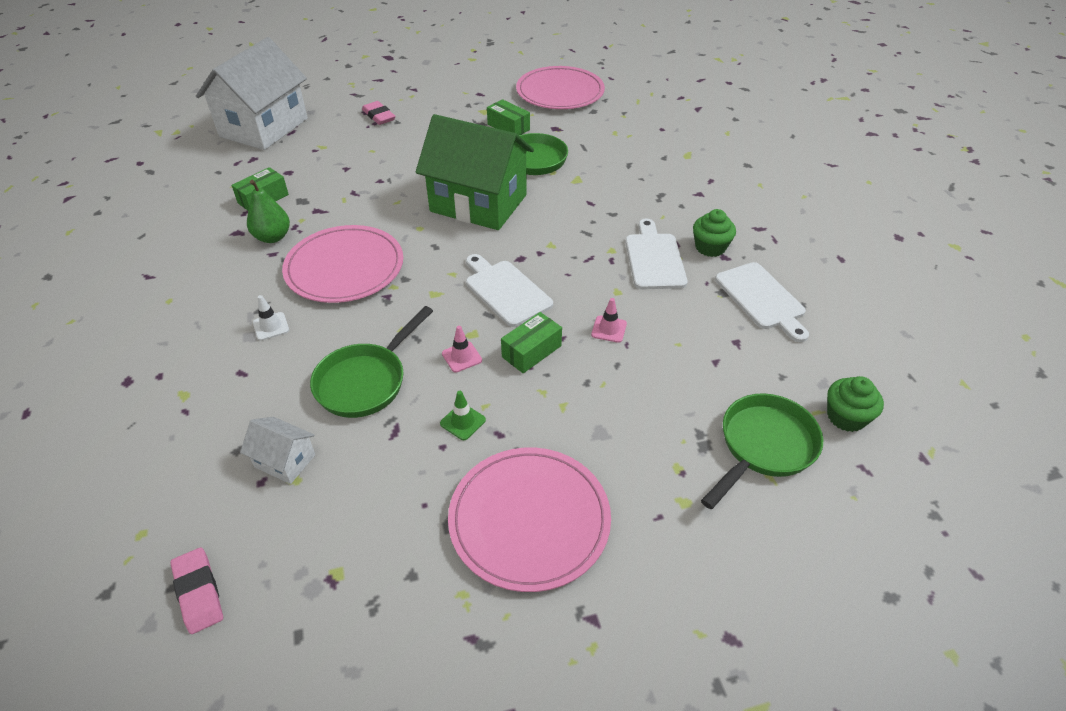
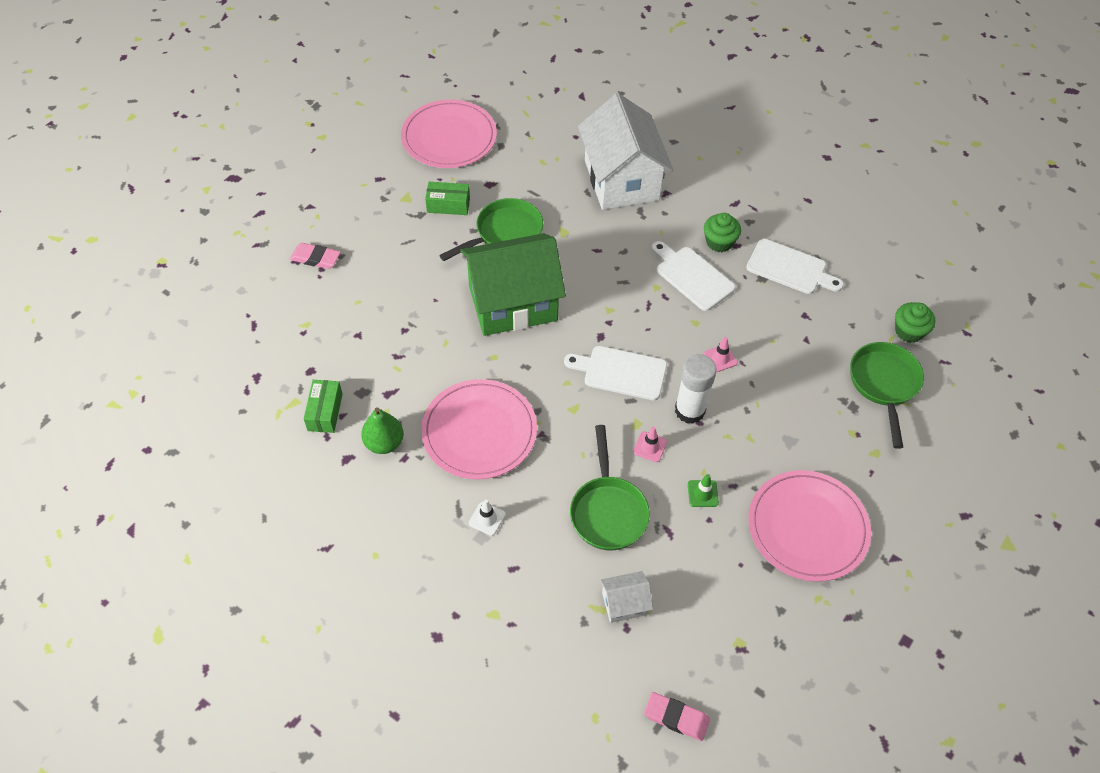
camera: 40 degrees left, 10 degrees up
(264, 127) = (219, 336): white house -> white house (621, 180)
(531, 351) = (689, 410): green box -> white glue stick

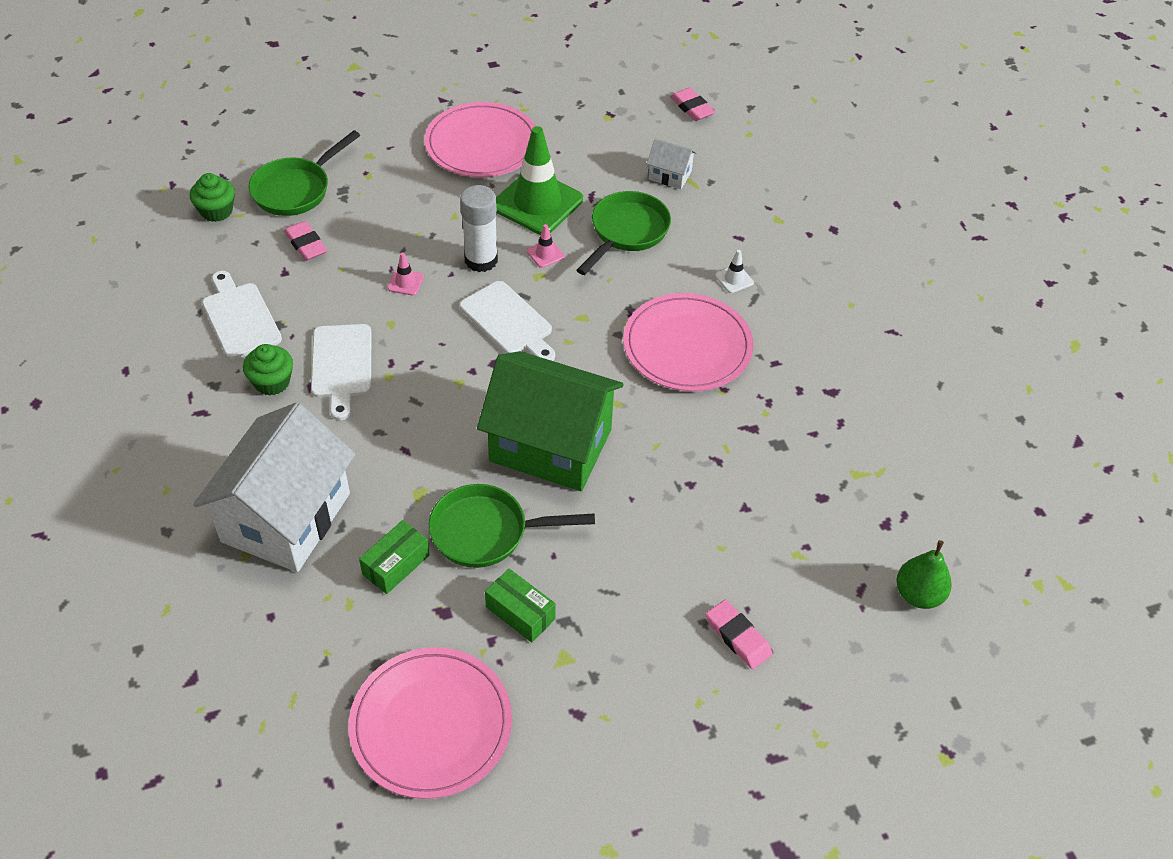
camera: 145 degrees left, 5 degrees down
(325, 412) = (829, 446): green box -> green box (396, 565)
(384, 443) = (786, 385): green pear -> green pear (918, 595)
(702, 493) = (537, 203): green traffic cone -> green traffic cone, size x2.46
(819, 345) = (306, 244): none -> pink eraser

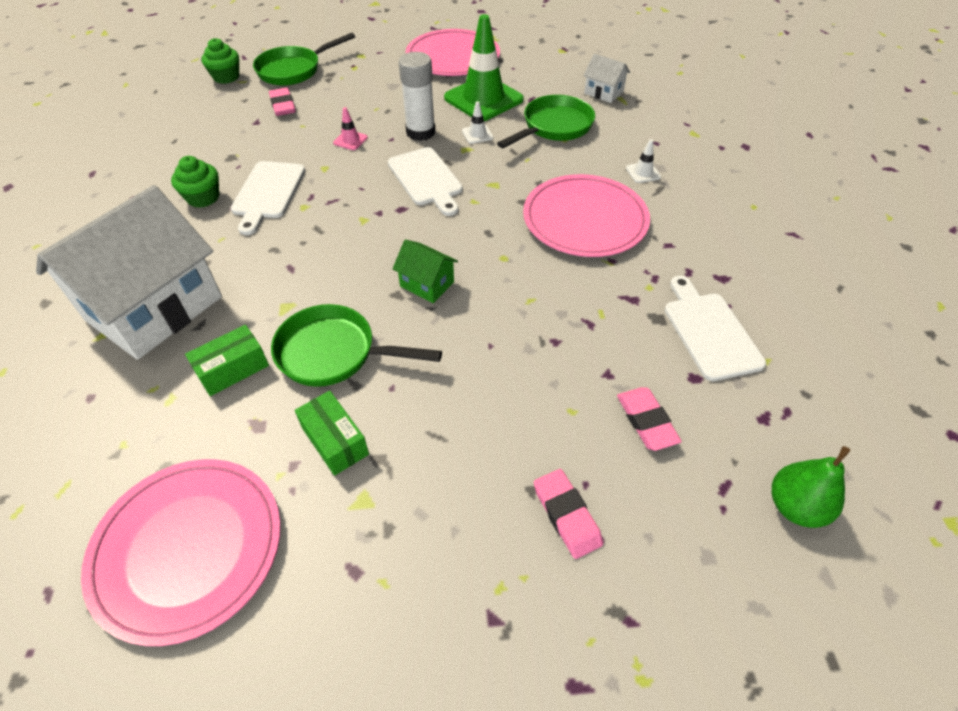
camera: 15 degrees right, 0 degrees up
(240, 318) = (204, 148): white cutting board -> white cutting board (710, 332)
(545, 254) = (477, 134): pink traffic cone -> white traffic cone
(551, 445) = (427, 284): green house -> green house, size x0.43
(692, 108) = (634, 51): pink eraser -> pink eraser (646, 421)

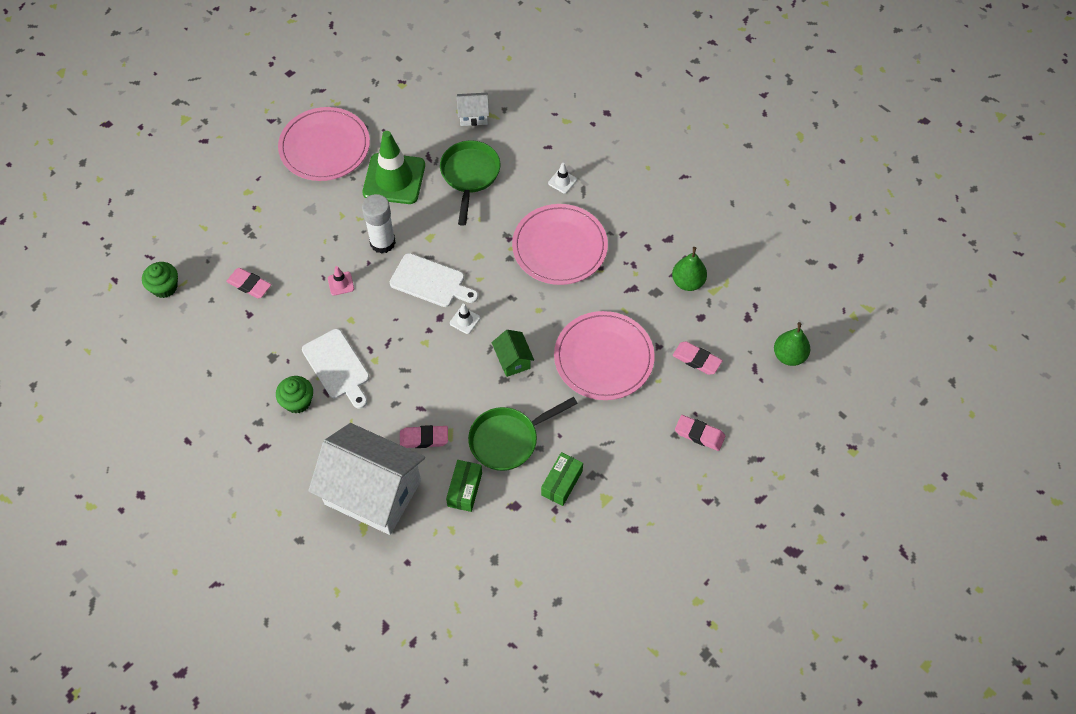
camera: 40 degrees left, 10 degrees up
(154, 308) = (373, 492): white house -> white house turned 60 degrees counterclockwise
(188, 548) = (551, 580): pink plate -> pink plate (603, 358)
(259, 295) = (424, 438): none -> pink eraser
(294, 70) = (212, 243): green pan -> none
(335, 441) = (561, 483): green box -> green box turned 75 degrees counterclockwise
(427, 284) = (513, 360): green house -> green house turned 75 degrees clockwise
(477, 134) = (424, 218): white traffic cone -> white traffic cone (465, 320)
(710, 332) = (688, 282): white cutting board -> green pear

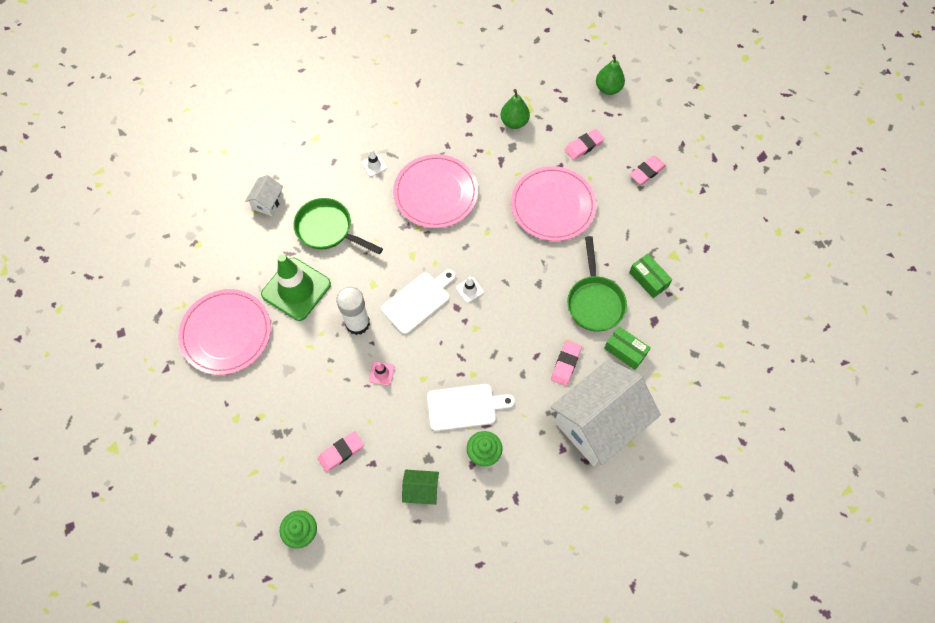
camera: 65 degrees left, 5 degrees up
(513, 360) = (524, 269): green house -> green house (421, 490)

